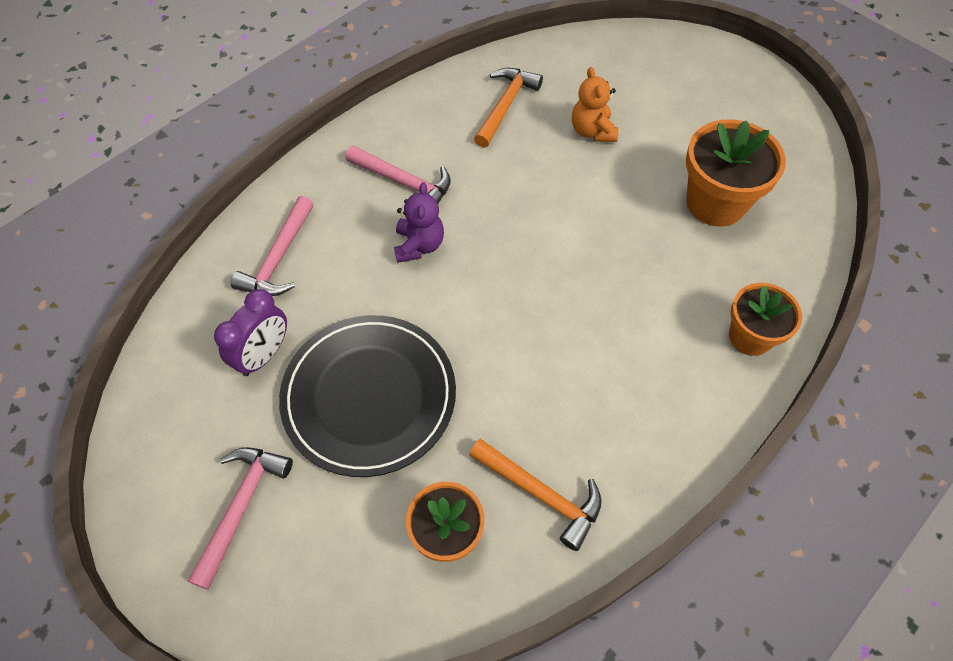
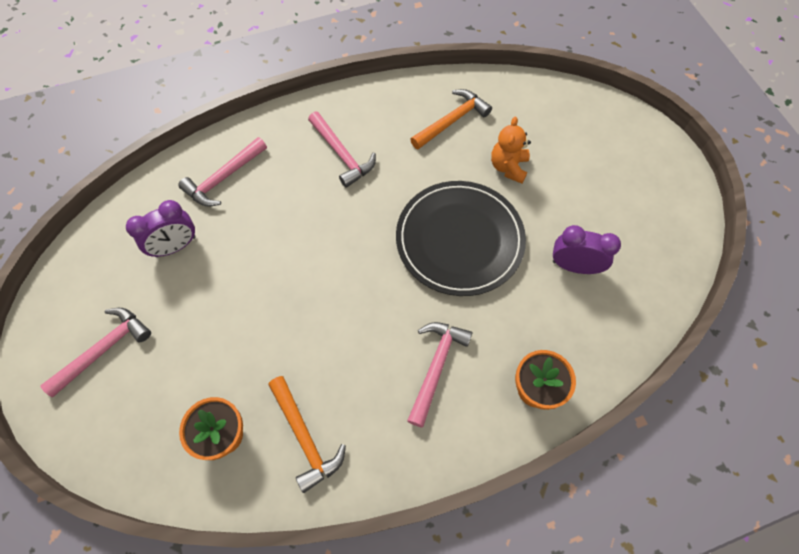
camera: 25 degrees right, 5 degrees up
(369, 396) = (228, 308): black plate -> black plate (459, 240)
(419, 245) = (325, 208): purple teddy bear -> none
(638, 359) = (436, 367): none -> pink hammer
(715, 203) = (574, 266): orange flower pot -> purple clock

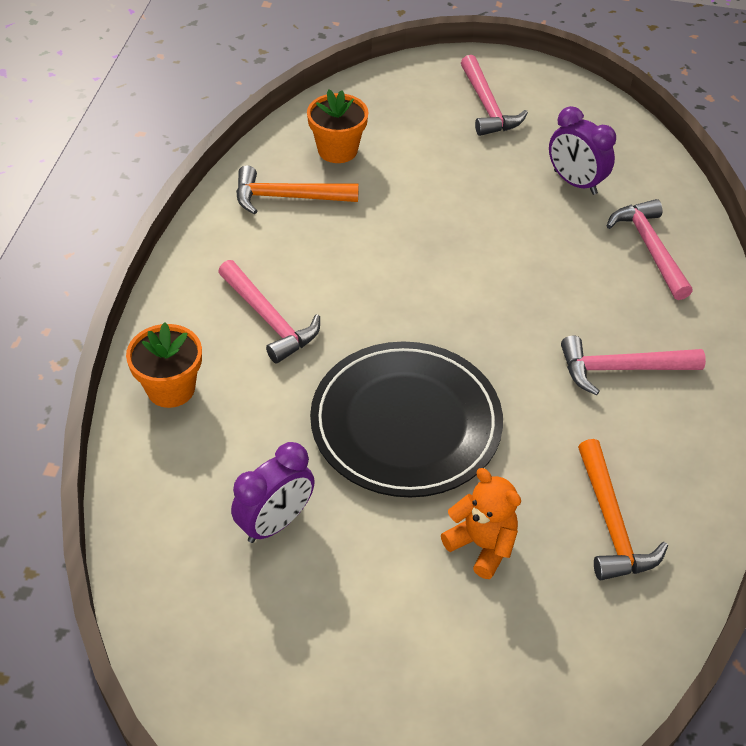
camera: 120 degrees right, 15 degrees down
(176, 246) = (575, 182): purple clock -> purple clock turned 45 degrees counterclockwise

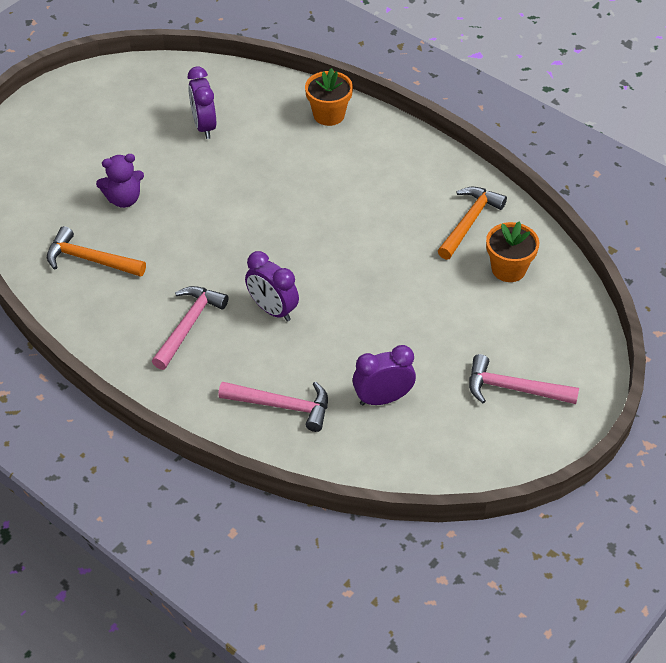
camera: 120 degrees right, 0 degrees up
(269, 319) = (355, 173): pink hammer -> none
(406, 423) = (228, 202): black plate -> none
(481, 545) = (124, 199): orange teddy bear -> purple teddy bear
(538, 306) = (272, 310): none -> purple clock

